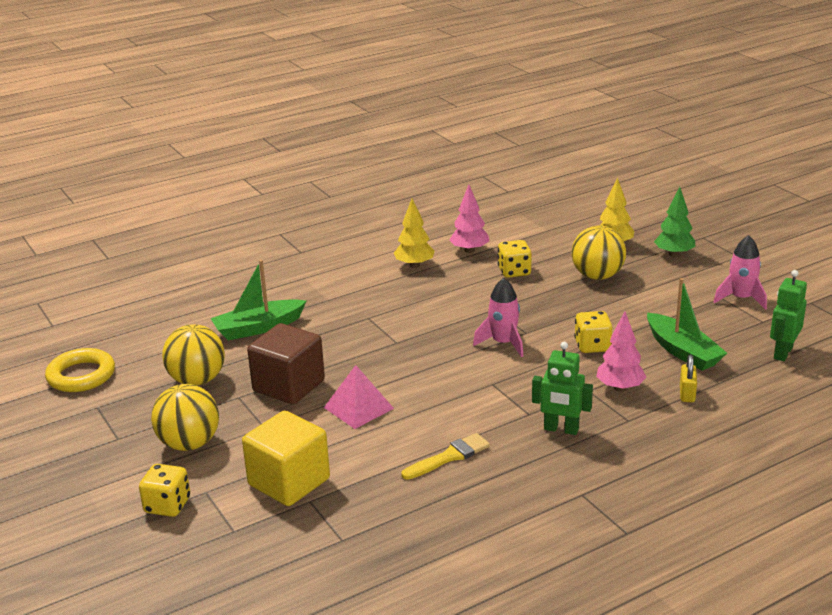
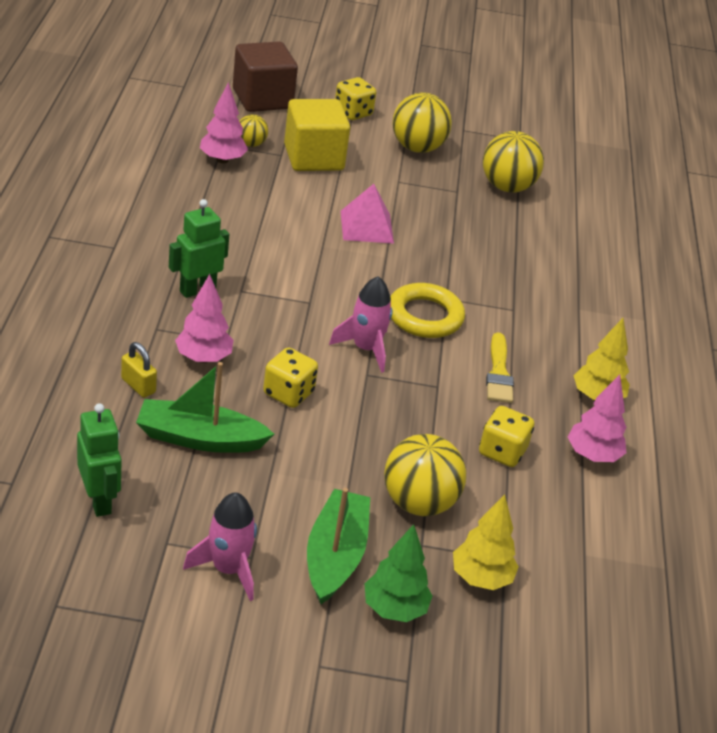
camera: 120 degrees right, 10 degrees up
(81, 375) = (578, 150): yellow ring -> yellow ring (425, 316)
(258, 328) = (564, 249): green boat -> green boat (335, 556)
(289, 386) = (443, 216): brown cube -> brown cube (262, 99)
(316, 525) = (251, 144): none -> yellow ball
(369, 523) = (222, 160): none -> pink tree
(449, 457) = (244, 225): yellow brush -> yellow brush (499, 373)

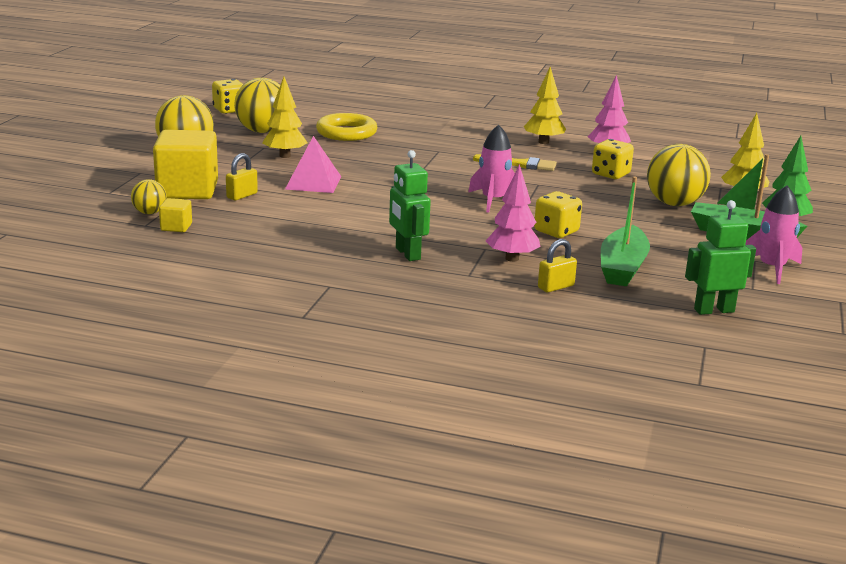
camera: 75 degrees left, 15 degrees down
(222, 160) = (176, 227): pink tree -> yellow cube
(262, 99) = (58, 200): brown cube -> none
(312, 188) = (242, 195): none -> yellow padlock
(353, 113) = (109, 167): yellow dice -> yellow dice (229, 110)
(425, 316) = (448, 177): yellow ring -> yellow ring (346, 133)
(437, 205) = (285, 156): none -> yellow tree

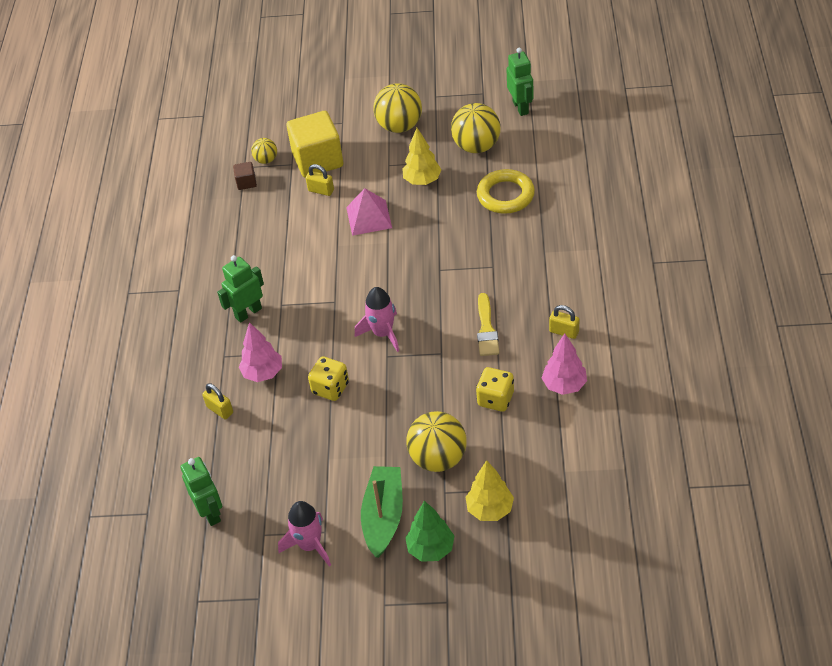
camera: 80 degrees right, 25 degrees up
(176, 227) = (246, 182): yellow cube -> brown cube
(229, 110) = (521, 107): yellow dice -> green robot
(543, 142) = (564, 332): yellow tree -> yellow padlock
(622, 267) = (272, 444): green boat -> none

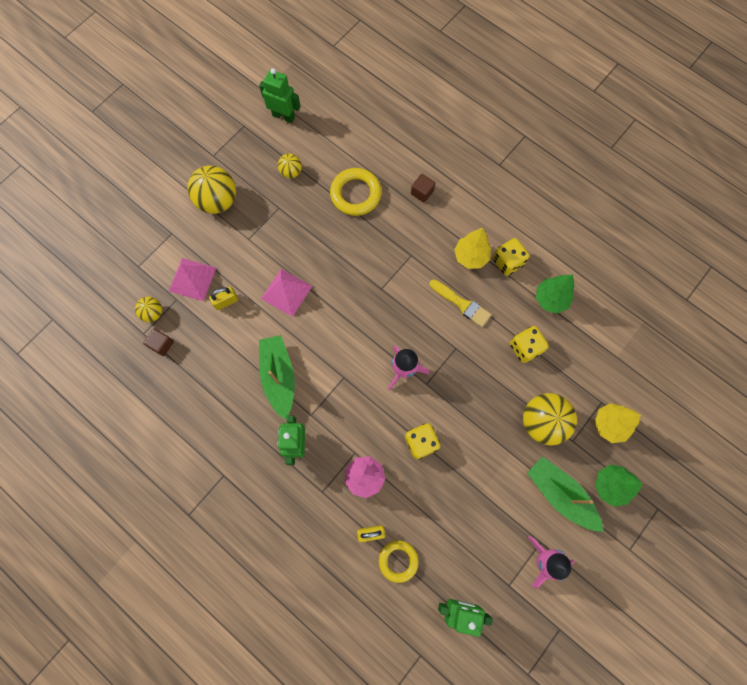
camera: 55 degrees left, 25 degrees up
(213, 443) = (398, 561): none -> yellow ring
(292, 263) = (279, 377): none -> green boat
(318, 160) = (192, 279): yellow cube -> pink pyramid
(422, 181) = (287, 231): yellow tree -> yellow tree (471, 256)
(476, 146) = (291, 172): yellow ball -> yellow ball, size x0.53
(560, 233) = (422, 192): none -> brown cube
(564, 332) = (507, 262): yellow padlock -> yellow dice
(564, 385) = (550, 299): pink tree -> green tree

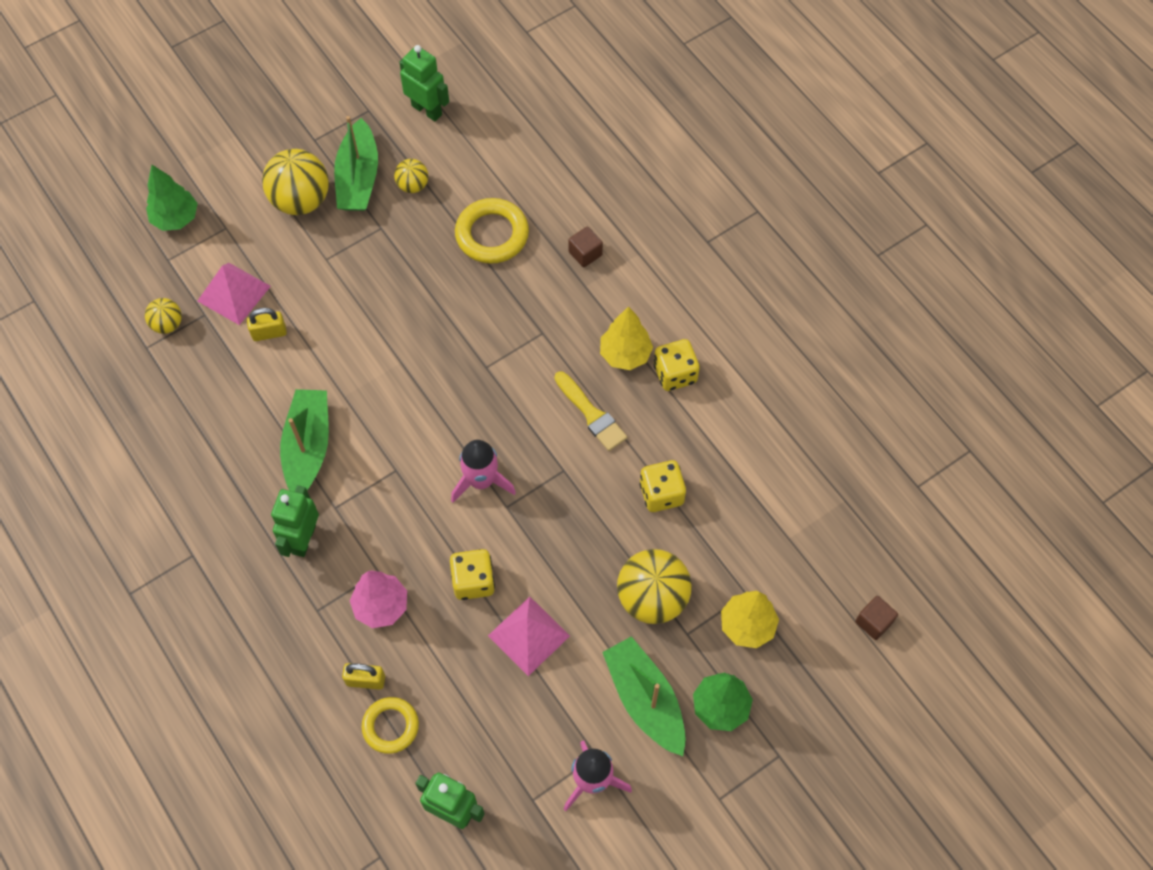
camera: 15 degrees right, 10 degrees down
(162, 344) = (166, 367): brown cube -> brown cube (873, 622)
(252, 175) = (358, 178): none -> green boat
(286, 292) = (355, 340): pink pyramid -> pink pyramid (529, 635)
(550, 299) = (719, 438): green tree -> green tree (175, 218)

